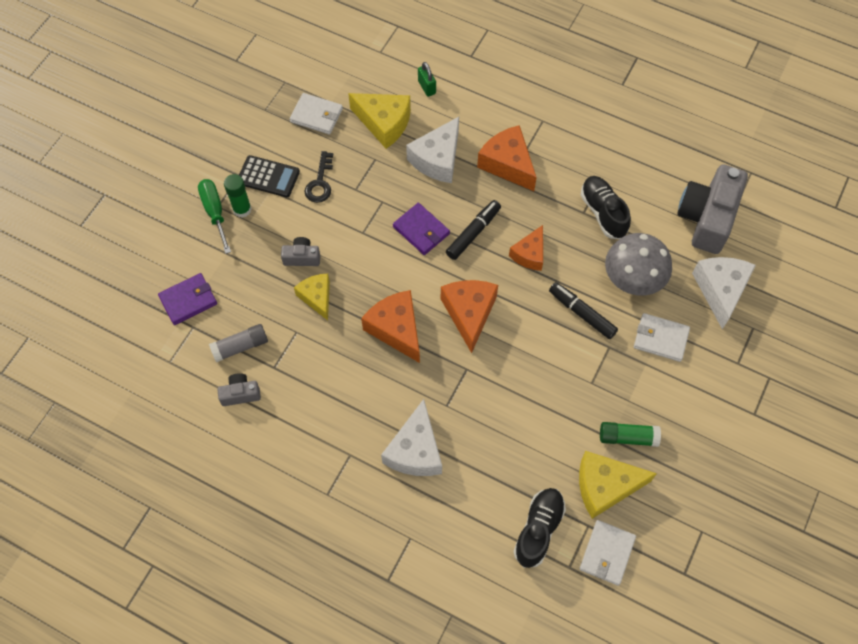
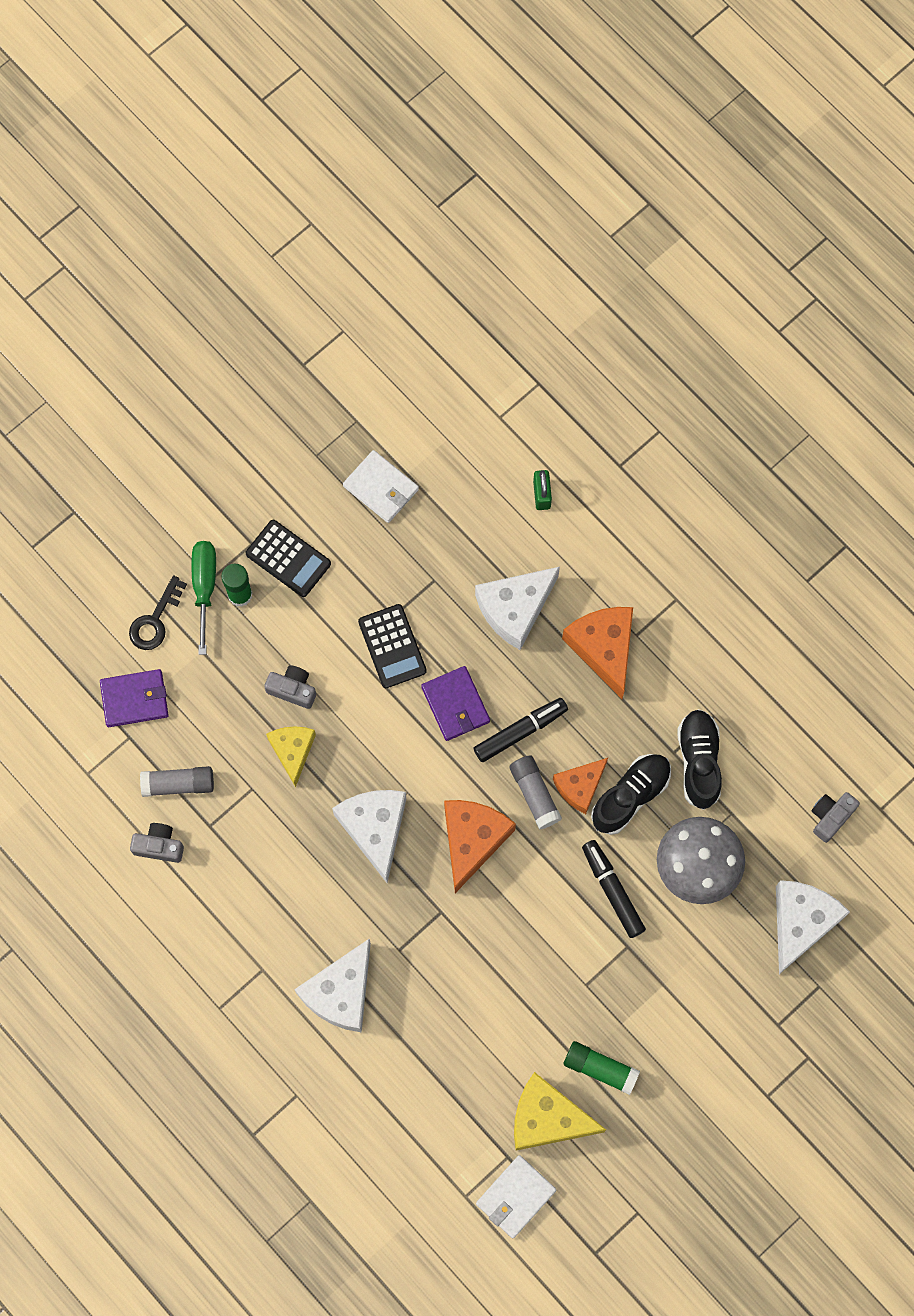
camera: 20 degrees right, 10 degrees up
(320, 182) = (351, 590): black key -> black key (155, 620)
(362, 208) = (392, 646): none -> black calculator
(384, 123) = (465, 530): yellow cheese -> none
(396, 329) = (375, 829): orange cheese -> white cheese
(500, 269) = (535, 794): none -> grey glue stick
(538, 529) = (448, 1140): black shoe -> black shoe (630, 796)
(660, 338) = (696, 959): white wallet -> none
(707, 218) = (831, 817): grey camera -> grey camera, size x0.46

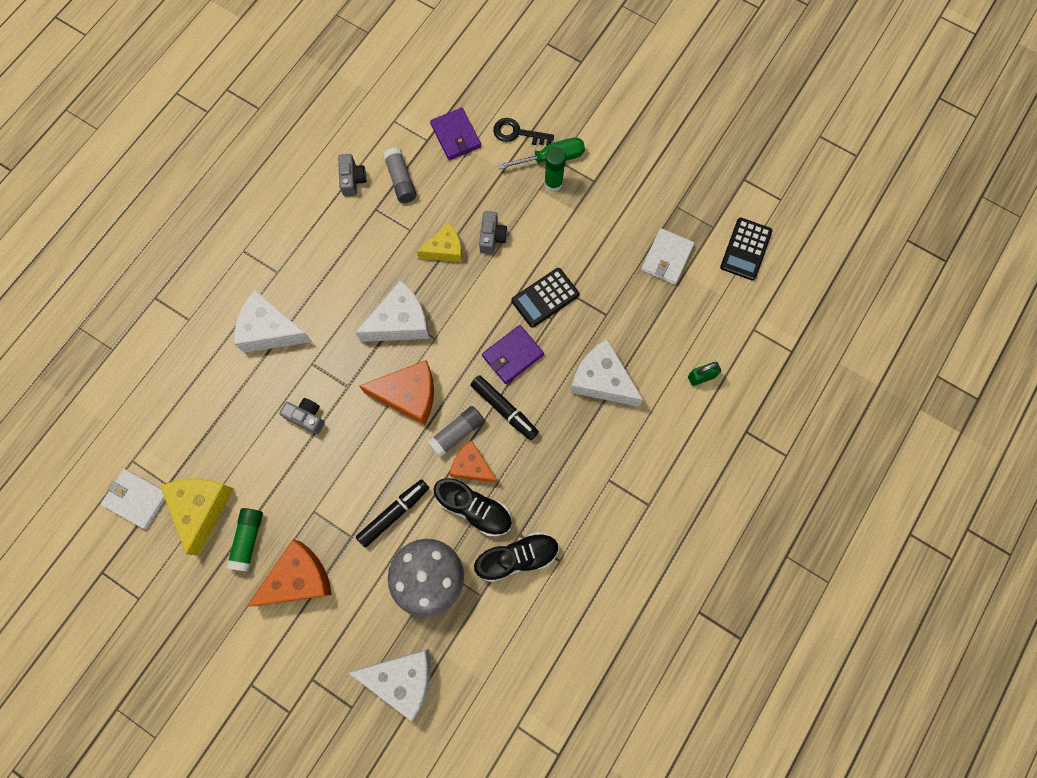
camera: 75 degrees right, 0 degrees up
(288, 558) = (591, 208): black calculator -> black calculator (745, 249)
(604, 648) = (590, 457): orange cheese -> orange cheese (299, 579)
(831, 817) = (499, 683): grey camera -> grey camera (306, 417)

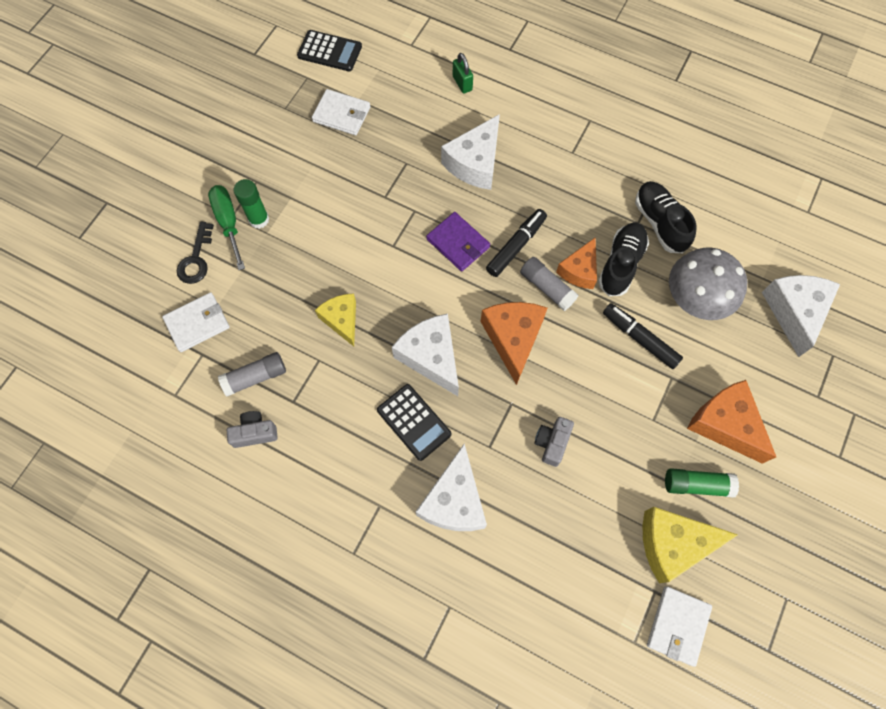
camera: 95 degrees left, 5 degrees down
(456, 136) = (197, 323): purple wallet -> white wallet
(492, 237) = (325, 274): grey camera -> none
(545, 298) = (392, 218): black calculator -> black calculator (414, 422)

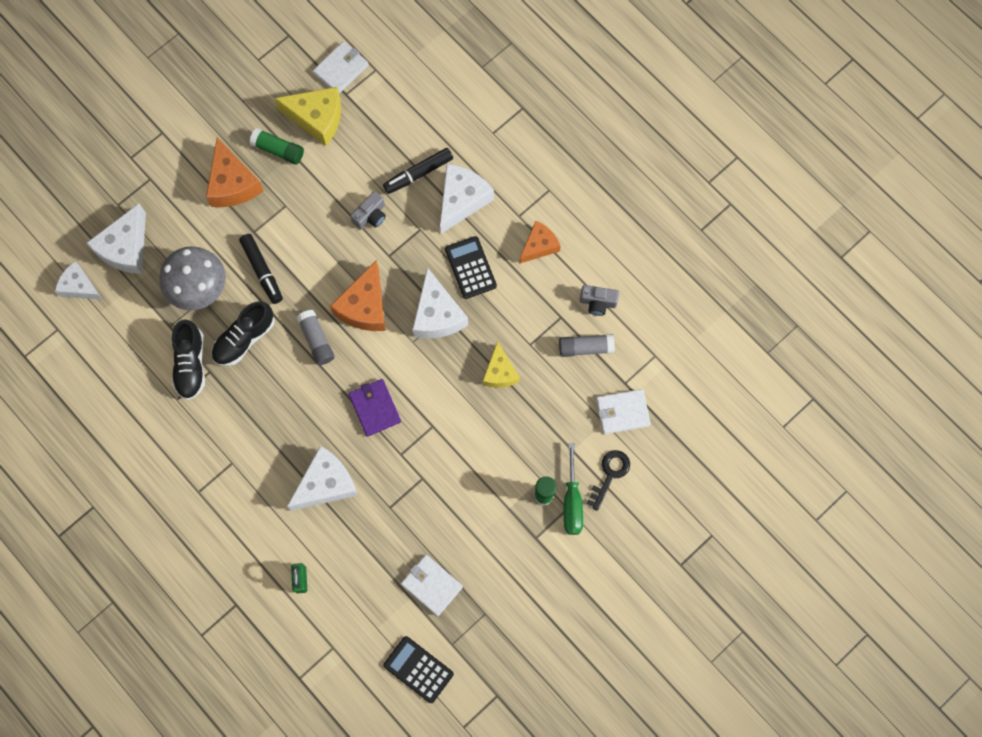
camera: 160 degrees left, 5 degrees up
(516, 246) = (325, 387): black marker -> black marker (418, 174)
(579, 270) = (282, 346): orange cheese -> orange cheese (539, 246)
(814, 258) = (79, 286): none -> white cheese

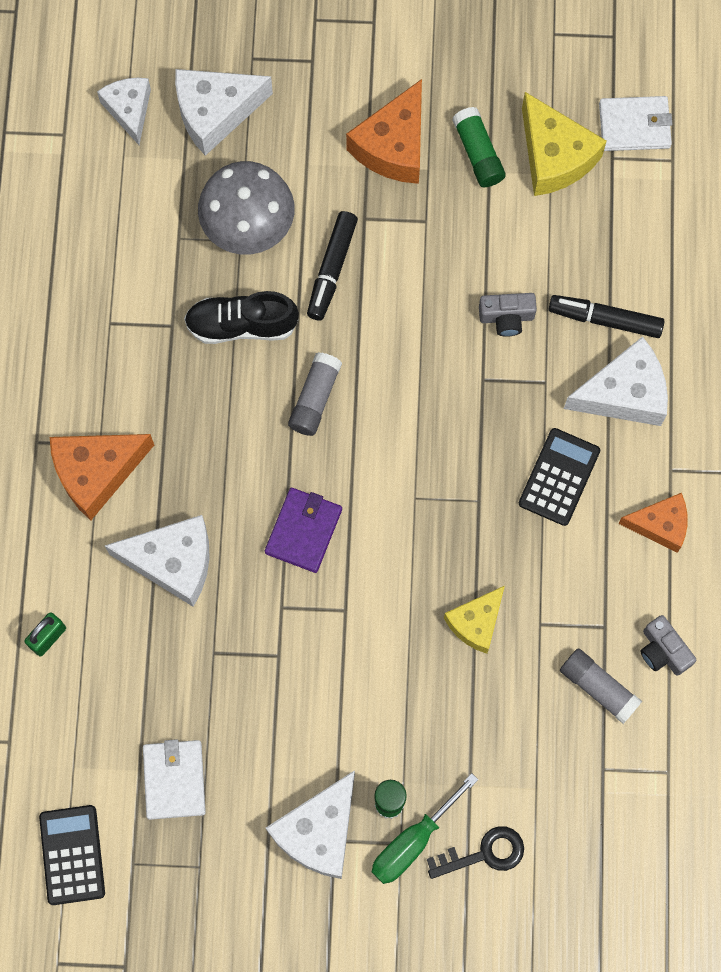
camera: 45 degrees right, 0 degrees up
(191, 364) = (160, 300): black shoe -> none
(364, 306) = (401, 410): orange cheese -> orange cheese (96, 472)
(437, 315) = (471, 494): white cheese -> white cheese (319, 831)
(622, 412) = (567, 799): white wallet -> none

